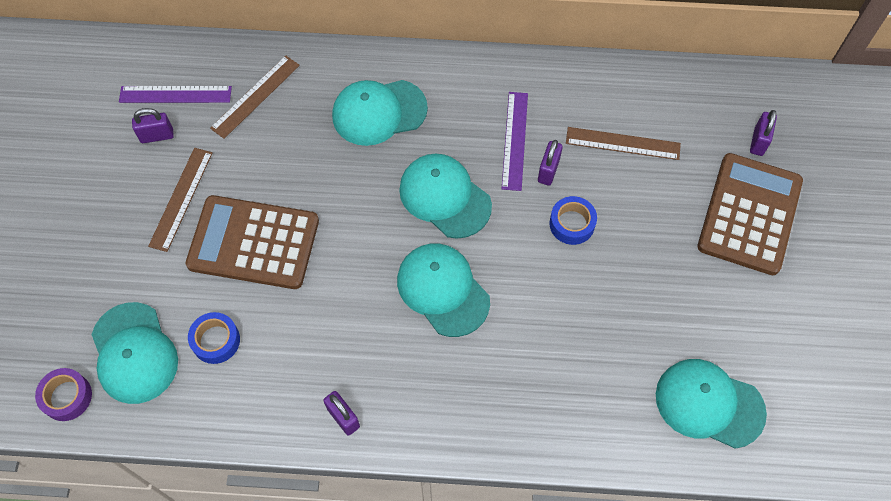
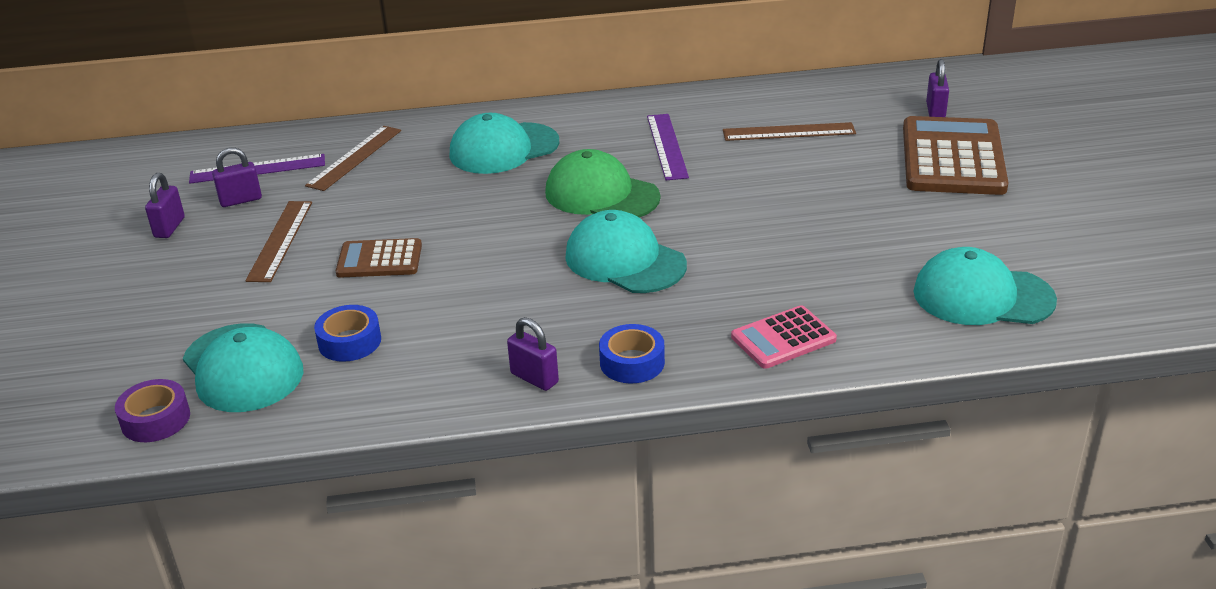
camera: 10 degrees left, 30 degrees down
(253, 243) = (379, 260): brown calculator -> brown calculator, size x0.54
(444, 197) = (601, 195): turquoise cap -> green cap
(539, 417) = (783, 338): none -> pink calculator
(548, 171) = (714, 161): purple padlock -> purple padlock (169, 227)
(572, 224) = (757, 192): blue tape -> blue tape (632, 362)

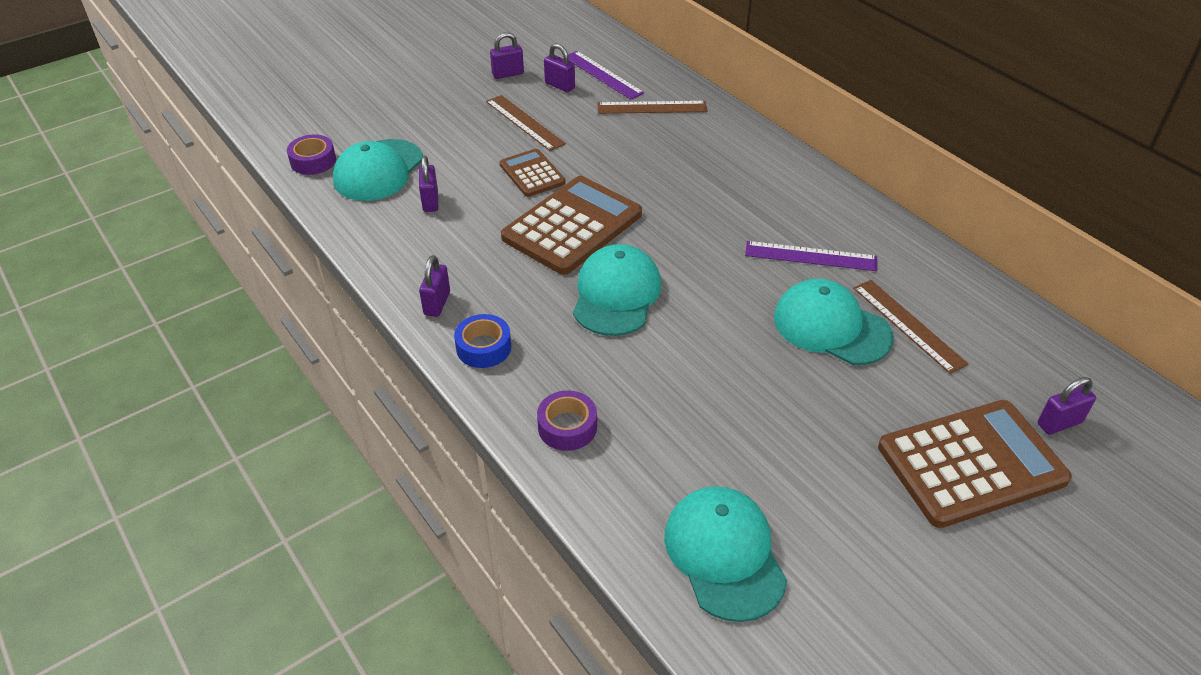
camera: 60 degrees right, 10 degrees up
(280, 240) = (525, 122): brown ruler -> brown ruler turned 75 degrees clockwise
(349, 342) = (430, 201): blue tape -> purple padlock
(495, 258) = (572, 226): none -> brown calculator
(503, 149) = (725, 170): turquoise cap -> turquoise cap (831, 327)
(601, 195) = (701, 247): green cap -> none
(667, 146) = (811, 256): purple ruler -> purple ruler turned 45 degrees clockwise
(783, 338) = (567, 427): pink calculator -> purple tape

